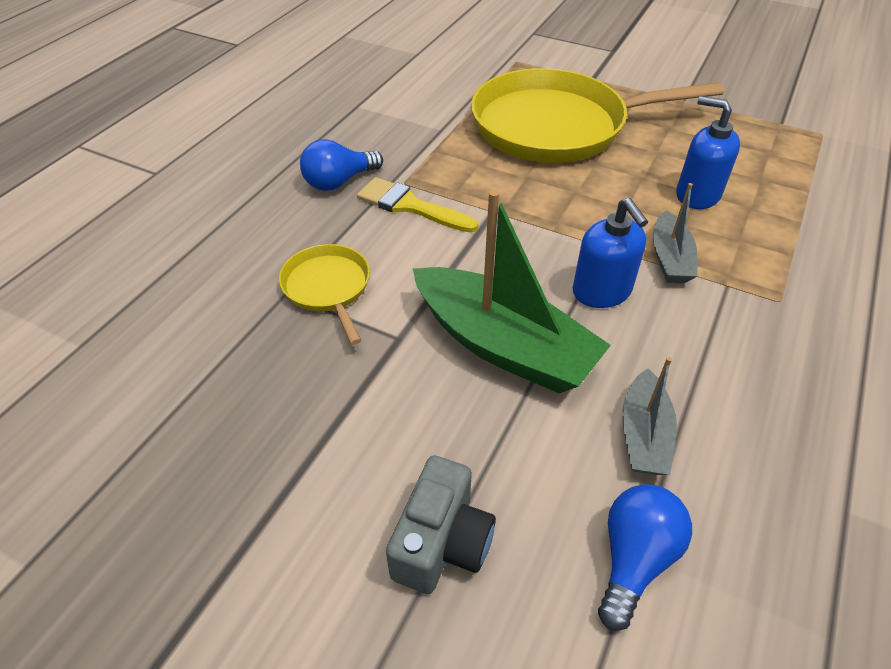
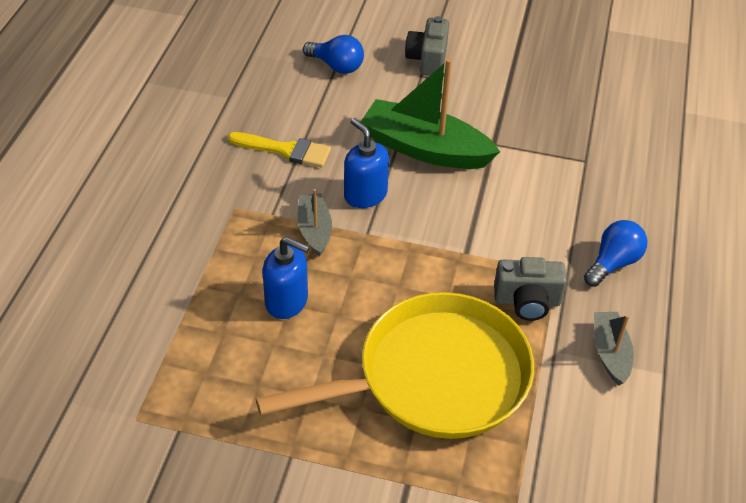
camera: 165 degrees right, 0 degrees up
(328, 288) = (559, 168): yellow pan -> none
(410, 206) = (537, 247): yellow brush -> yellow brush (286, 150)
(447, 164) = (527, 301): none -> grey camera
(634, 559) = (336, 66): blue light bulb -> blue light bulb turned 75 degrees counterclockwise
(643, 434) = (333, 114): grey boat -> grey boat (610, 353)

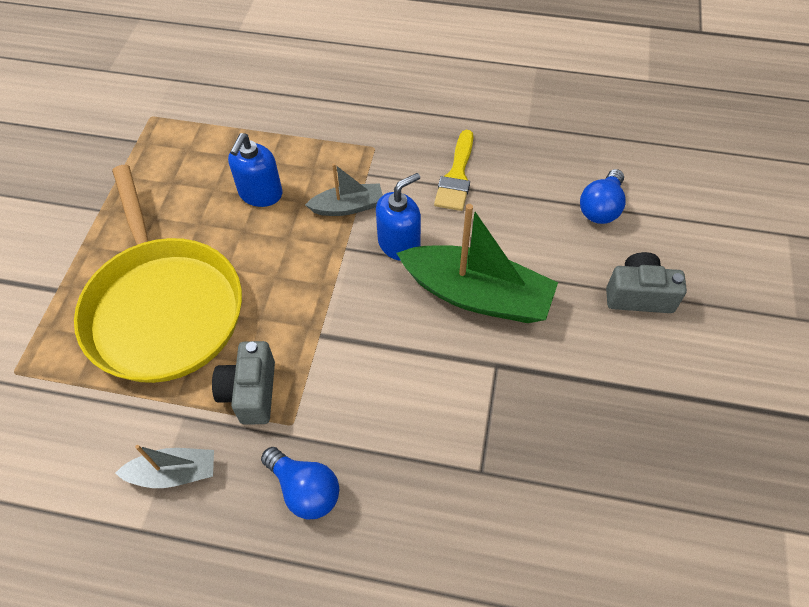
camera: 90 degrees right, 10 degrees up
(425, 149) = (477, 295): green boat -> green boat turned 90 degrees clockwise

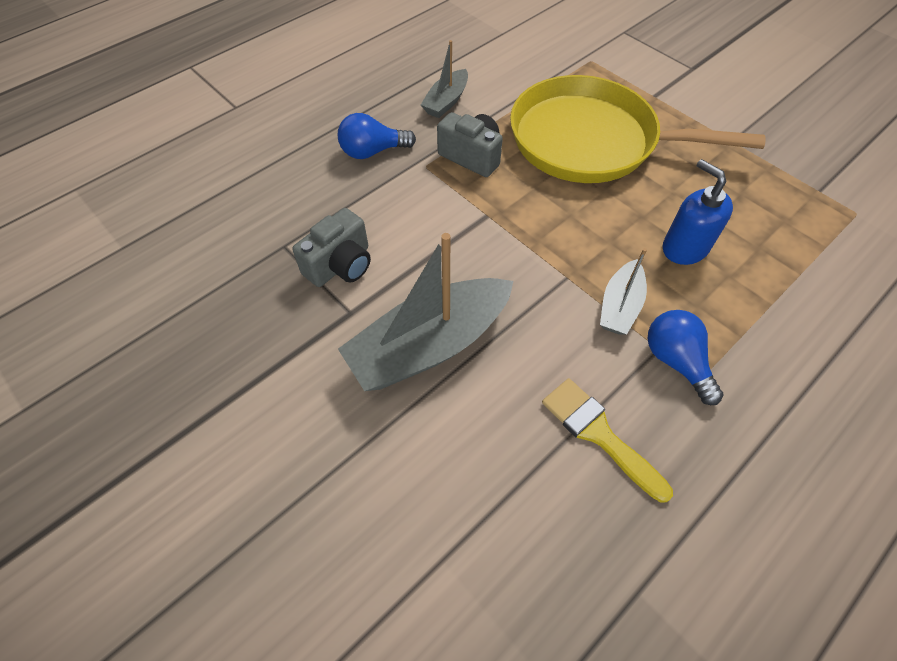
camera: 125 degrees right, 0 degrees up
(399, 244) = (540, 320): blue soap dispenser -> none
(477, 295) = (429, 345): green boat -> grey boat
(601, 208) = (435, 565): blue light bulb -> blue light bulb (676, 361)
(638, 295) = (298, 496): grey camera -> grey camera (340, 265)

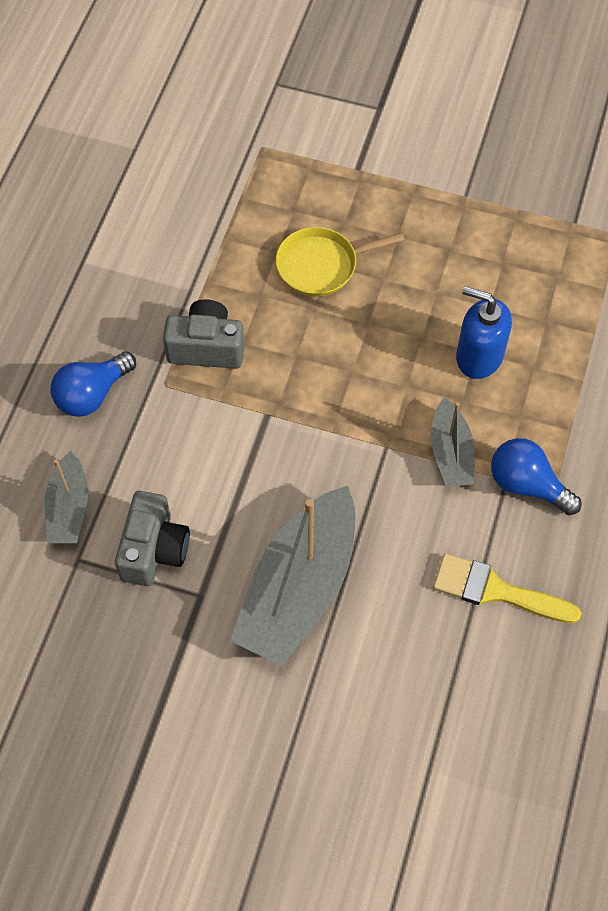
camera: 30 degrees left, 5 degrees up
(446, 101) = (131, 285): grey boat -> grey boat (69, 508)
(590, 141) = (321, 265): yellow pan -> yellow pan, size x0.46

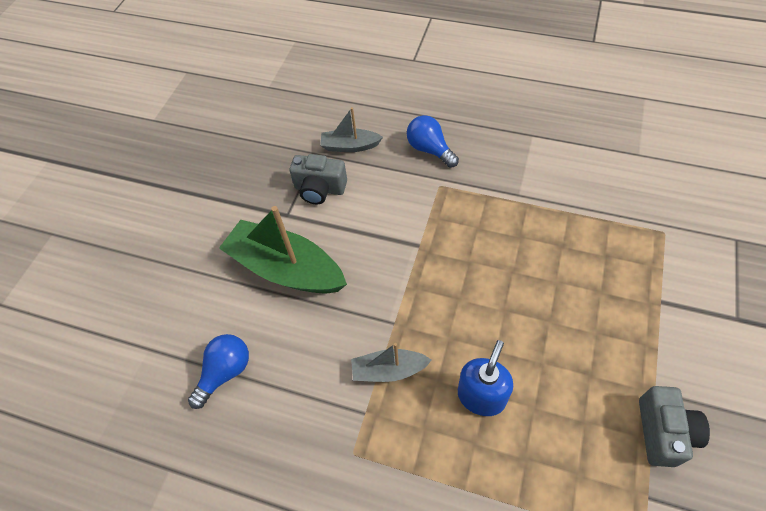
camera: 95 degrees right, 5 degrees down
(206, 347) = (471, 207): grey camera -> grey camera (663, 432)
(299, 588) = (286, 269): grey boat -> green boat
(321, 265) = (555, 276): yellow pan -> none
(495, 591) = (270, 400): yellow brush -> none
(527, 485) = (359, 430): blue light bulb -> blue light bulb (225, 372)

